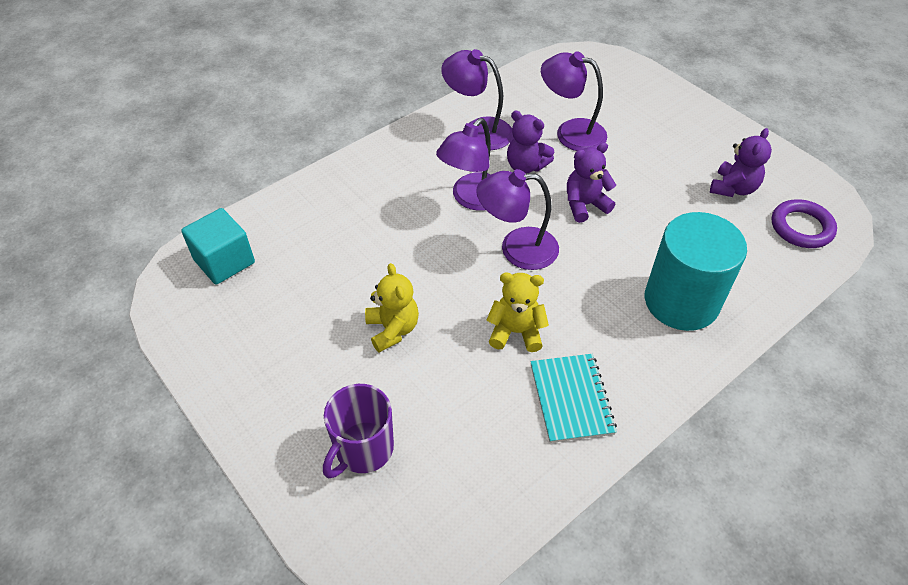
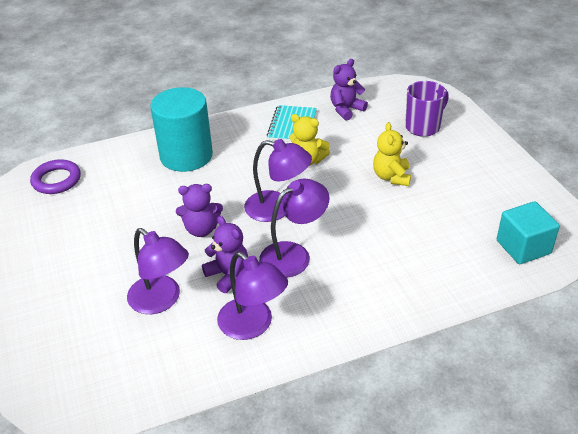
camera: 160 degrees left, 10 degrees down
(733, 188) = (71, 217): purple teddy bear -> purple teddy bear (346, 110)

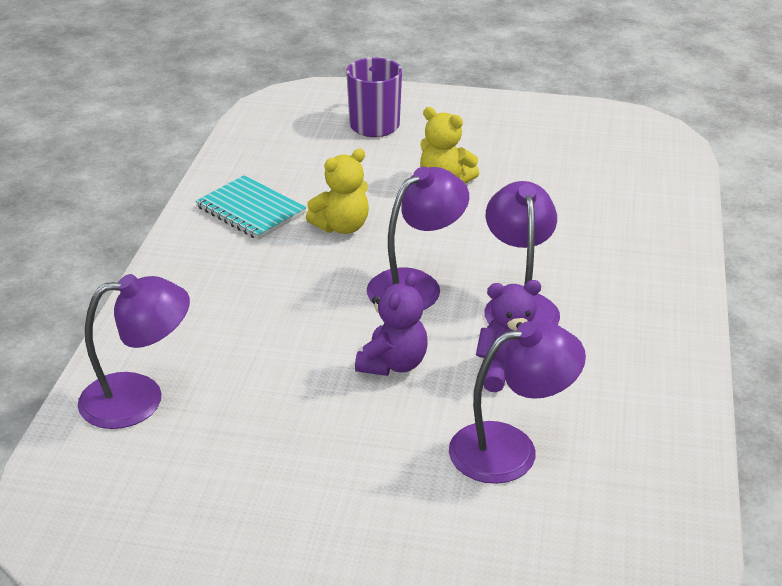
camera: 60 degrees left, 5 degrees down
(56, 180) = (100, 481): purple ring -> none
(186, 156) = (205, 322): turquoise cylinder -> none
(253, 325) = (622, 383): purple lamp -> purple lamp (139, 398)
(346, 110) = (270, 159): purple teddy bear -> none
(523, 247) = (643, 155): turquoise cube -> none

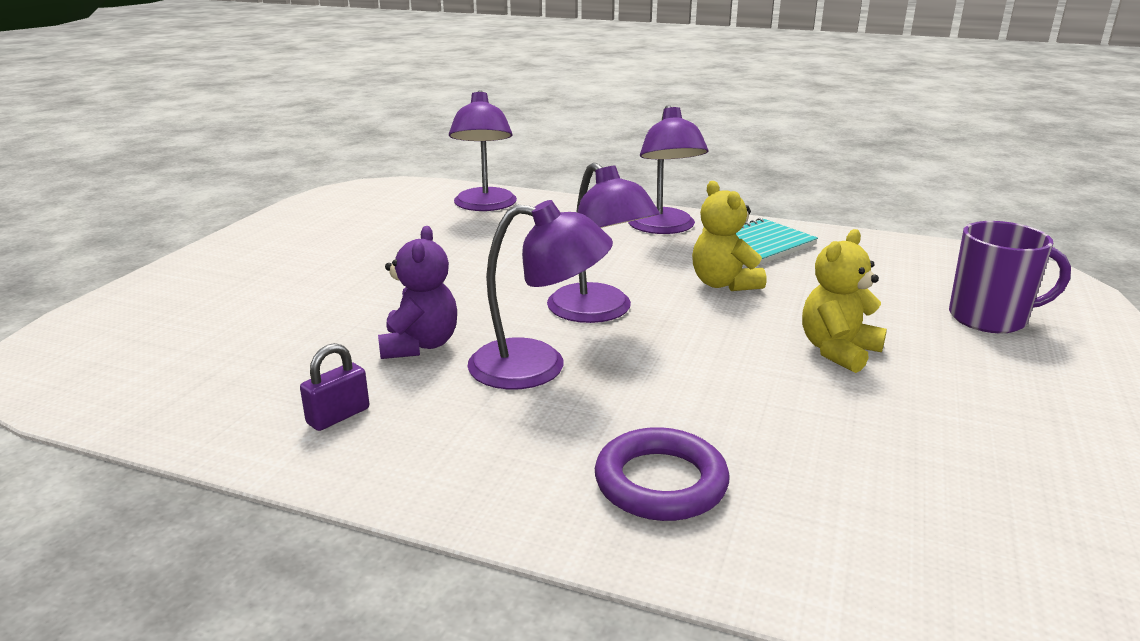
camera: 100 degrees right, 10 degrees down
(393, 364) = (470, 290): purple teddy bear -> none
(510, 449) = (306, 331): purple lamp -> purple lamp (664, 228)
(630, 245) = (660, 482): none -> purple ring
(631, 387) = (338, 416): none -> purple padlock

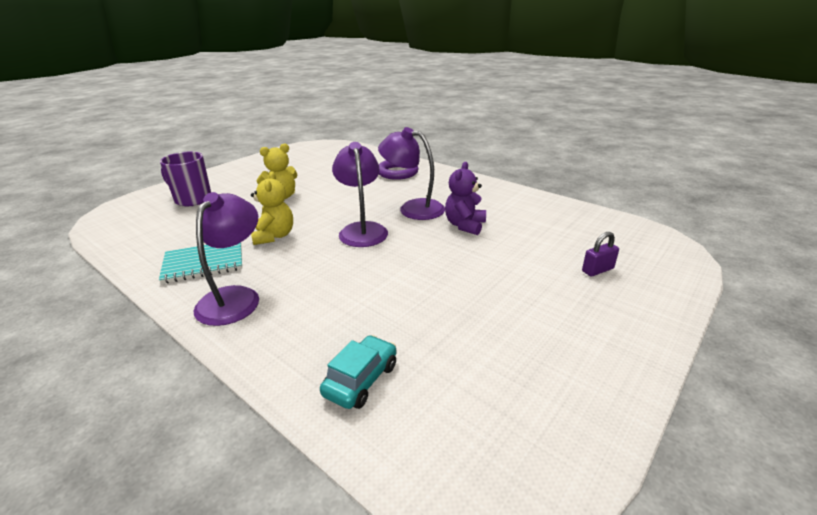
camera: 160 degrees left, 5 degrees up
(338, 416) = (502, 202): purple padlock -> purple padlock (597, 270)
(485, 206) = (361, 380): purple lamp -> turquoise car

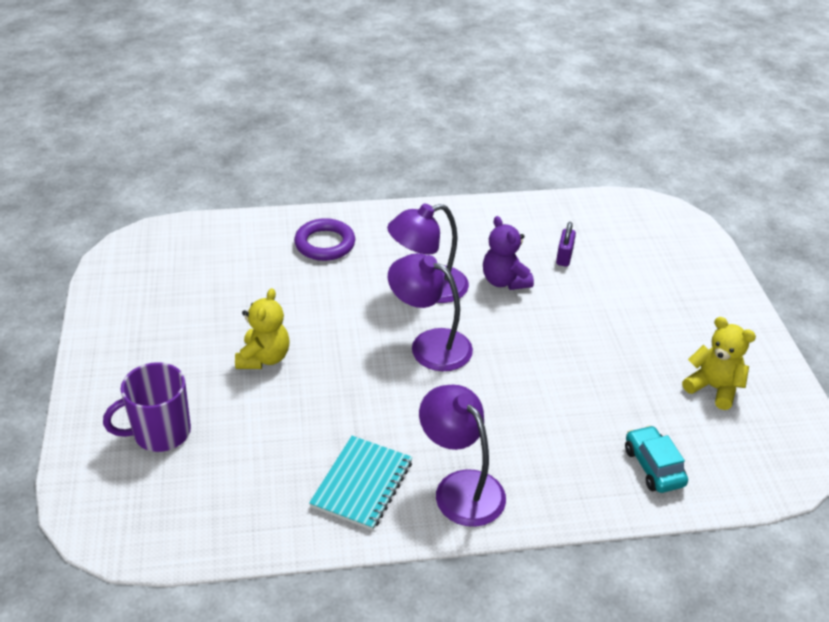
camera: 50 degrees left, 10 degrees up
(274, 236) = (364, 409): yellow teddy bear -> yellow teddy bear (713, 388)
(597, 270) = (653, 269): purple padlock -> purple padlock (564, 257)

